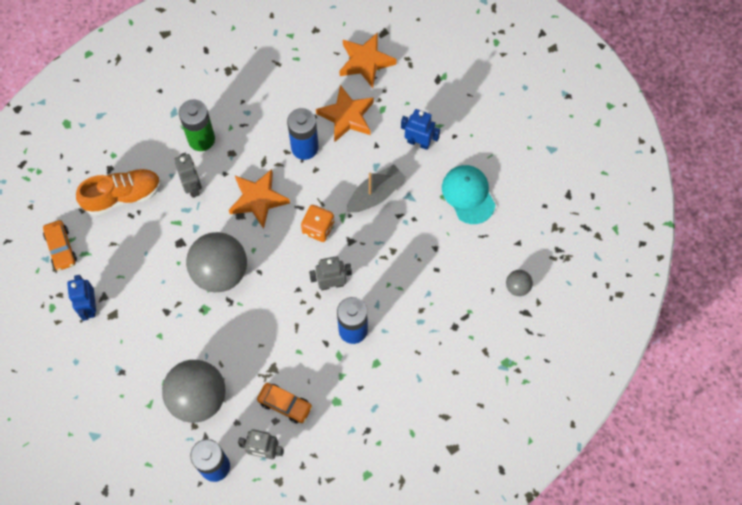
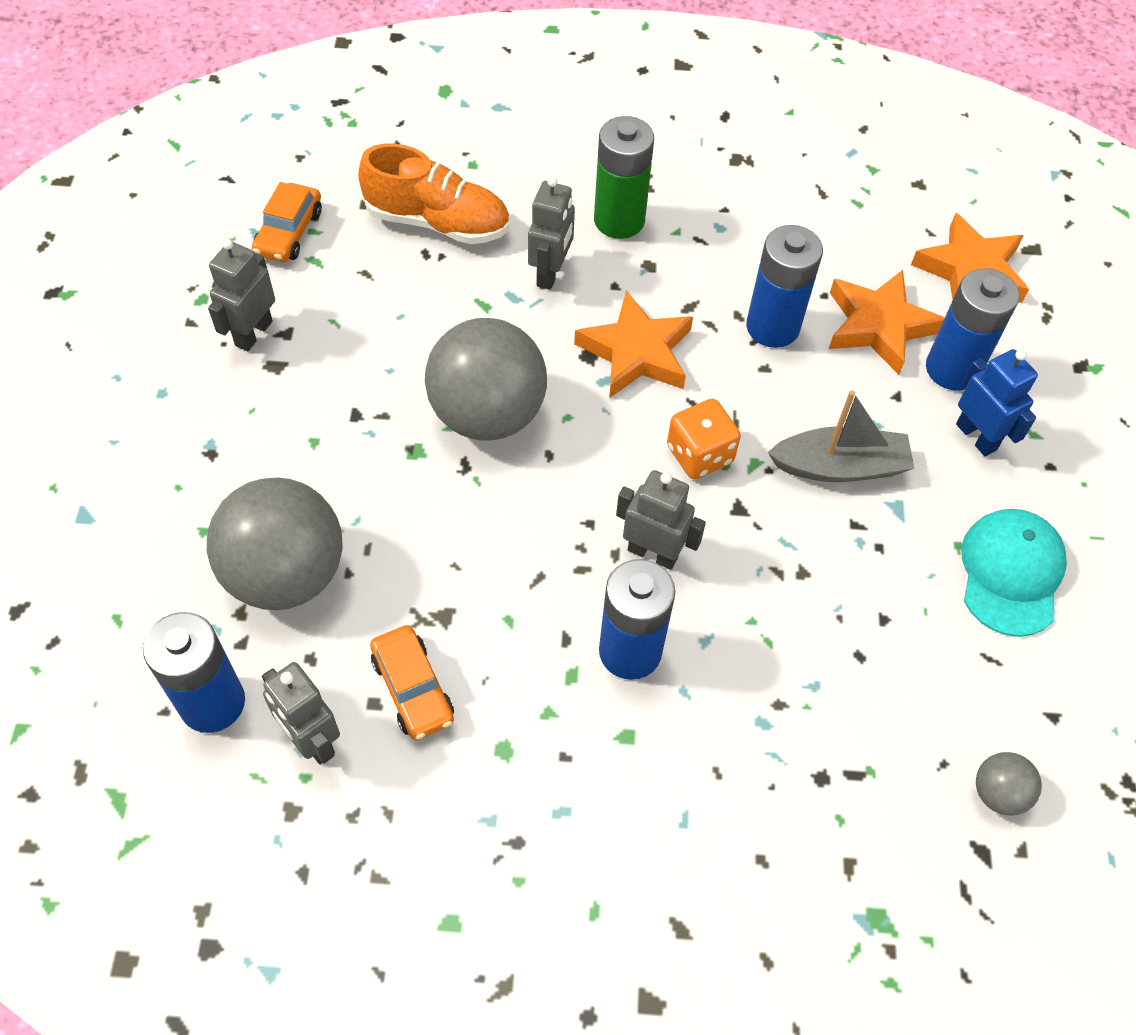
camera: 35 degrees right, 10 degrees down
(90, 307) = (253, 333): blue robot -> grey robot
(389, 117) = (952, 369): none -> blue battery

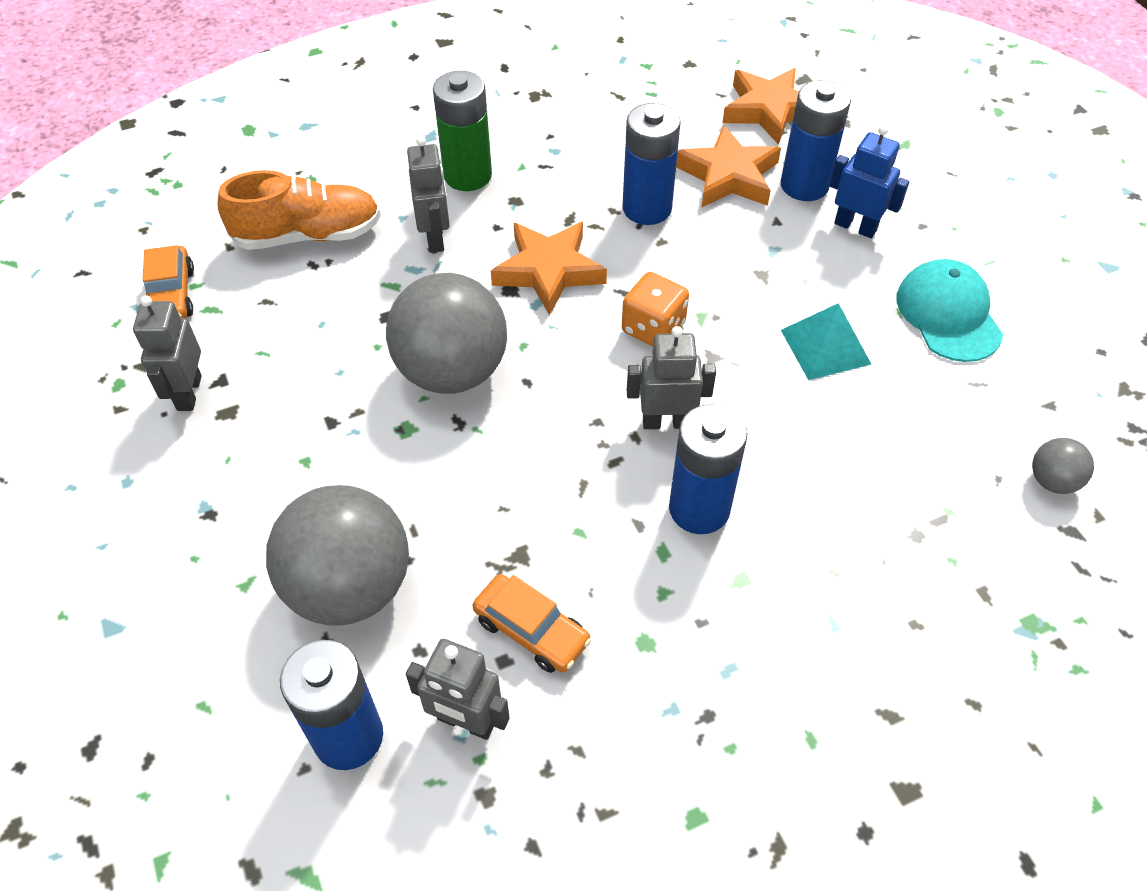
camera: 25 degrees left, 5 degrees down
(840, 466) = (769, 291): grey boat -> none
(858, 549) = (825, 346): none -> turquoise pyramid

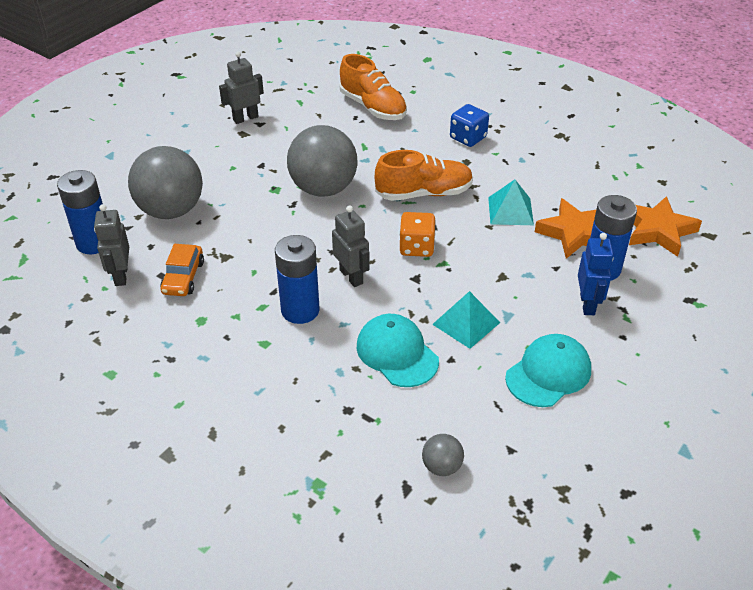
camera: 60 degrees right, 10 degrees down
(172, 295) = (298, 87): orange car -> none
(435, 238) = (410, 146): grey robot -> none
(467, 175) = (468, 138): green battery -> blue dice
(549, 271) = (424, 193): orange star -> orange shoe
(647, 208) = (510, 211): blue battery -> turquoise pyramid
(841, 439) = (397, 353): none -> turquoise cap

